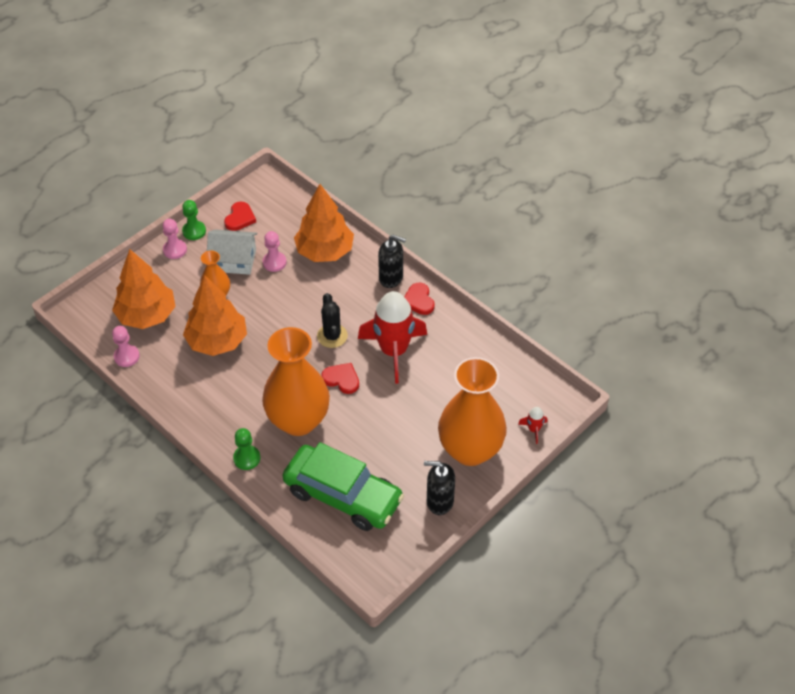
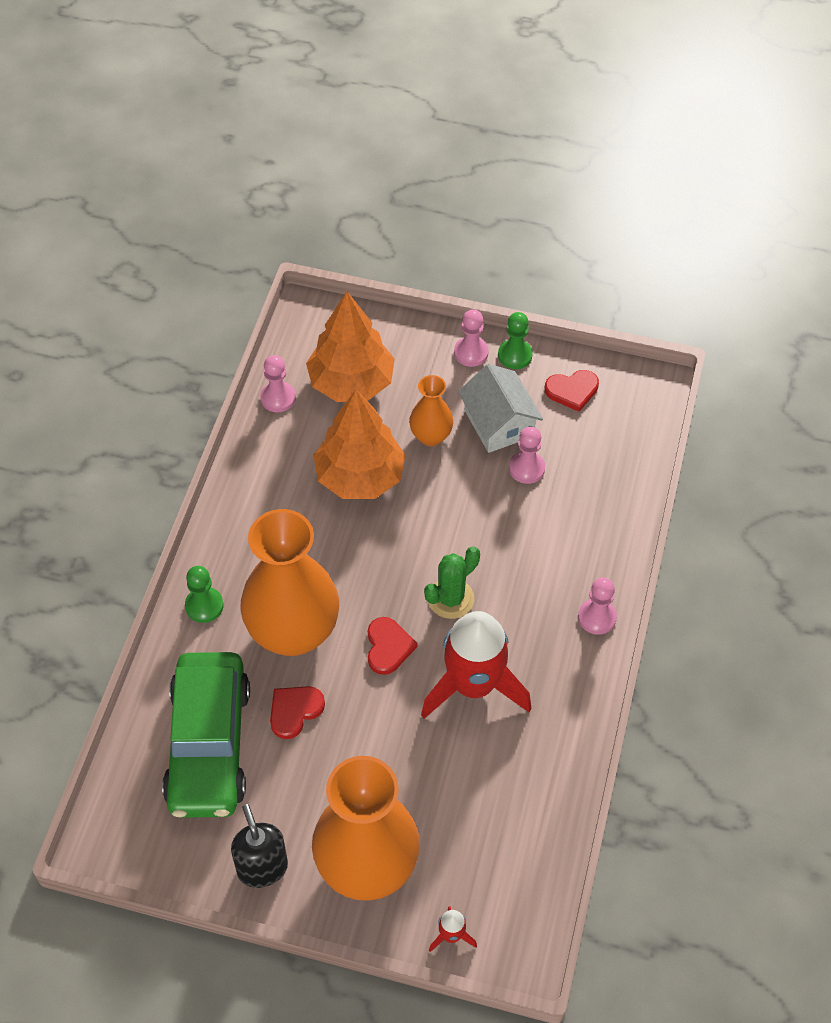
camera: 60 degrees right, 5 degrees up
(324, 251) = (586, 515): orange tree -> none
(332, 336) = (451, 599): black cactus -> green cactus
(391, 278) = (597, 617): black soap dispenser -> pink pawn
(418, 300) = (581, 672): red heart -> red heart (294, 711)

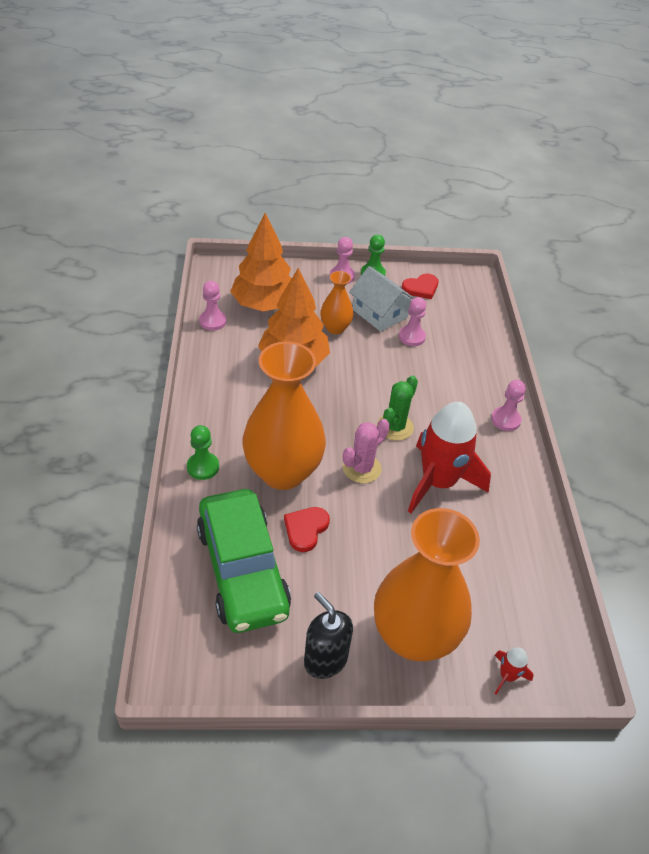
camera: 20 degrees left, 10 degrees down
(388, 647) = (361, 468): red heart -> pink cactus

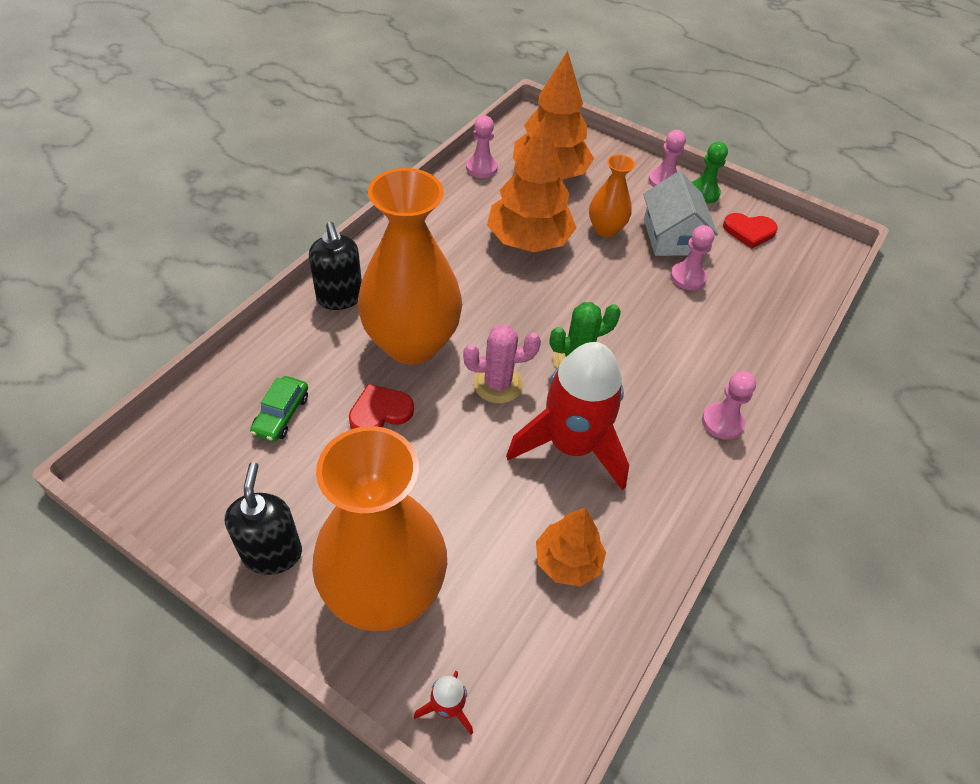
camera: 35 degrees right, 5 degrees up
(203, 467) = (340, 298): green pawn -> black soap dispenser
(242, 570) = (281, 415): green car -> green car, size x0.40
(496, 552) = (567, 561): none -> orange tree

